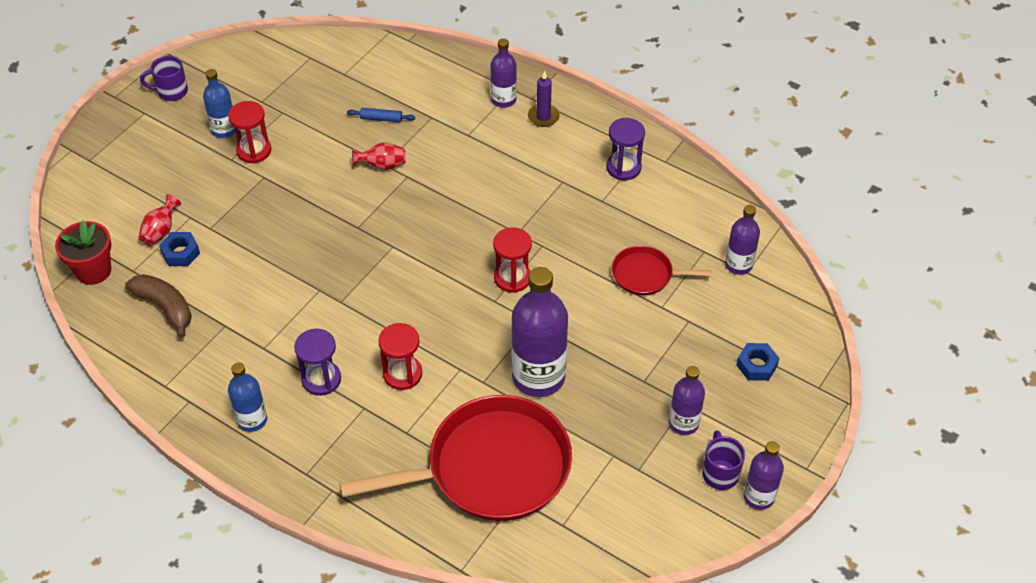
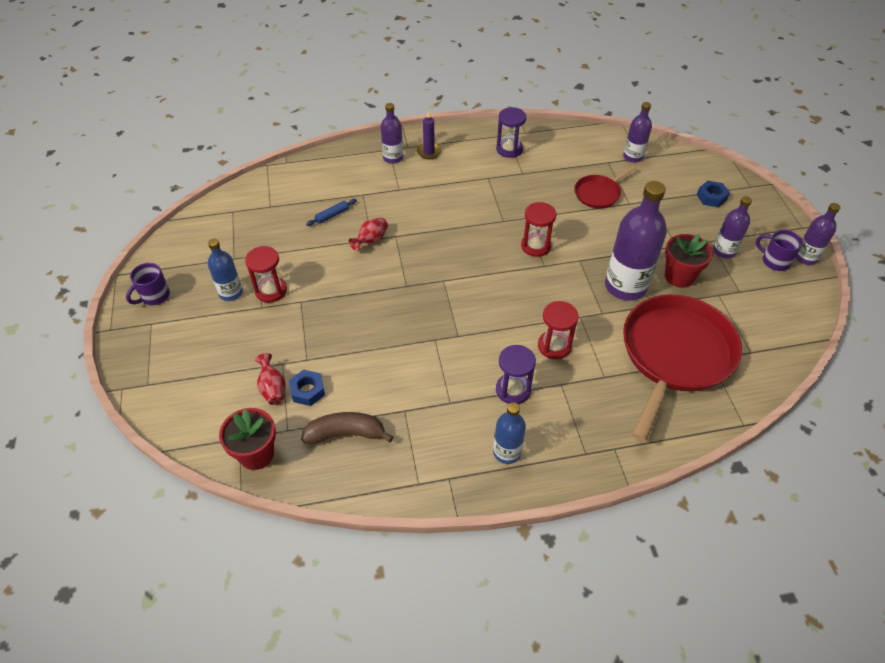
camera: 45 degrees left, 0 degrees up
(601, 409) = (679, 276): none -> red flower pot

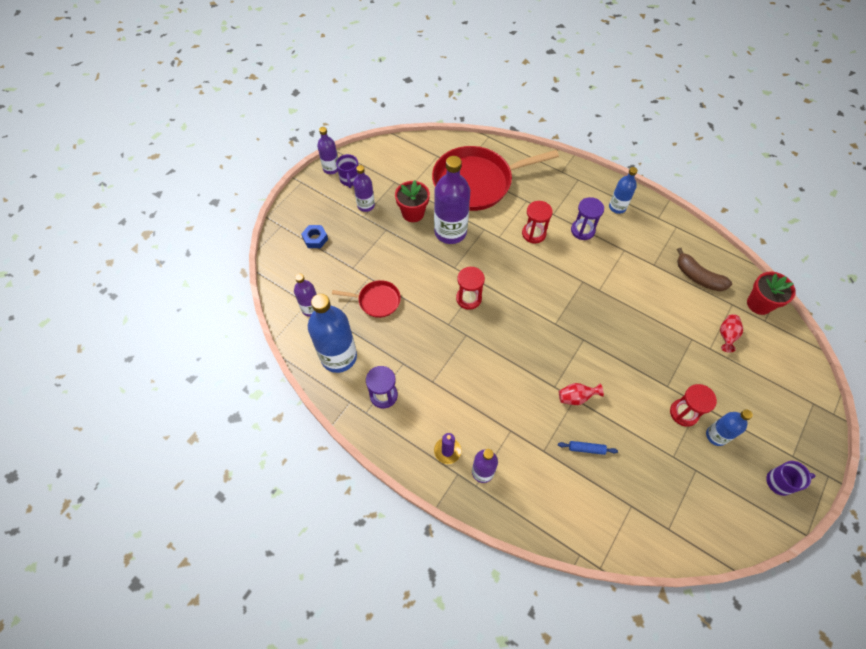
camera: 135 degrees left, 10 degrees up
(307, 391) = (704, 318): blue nut -> none
(569, 147) = (339, 357): none -> blue bottle

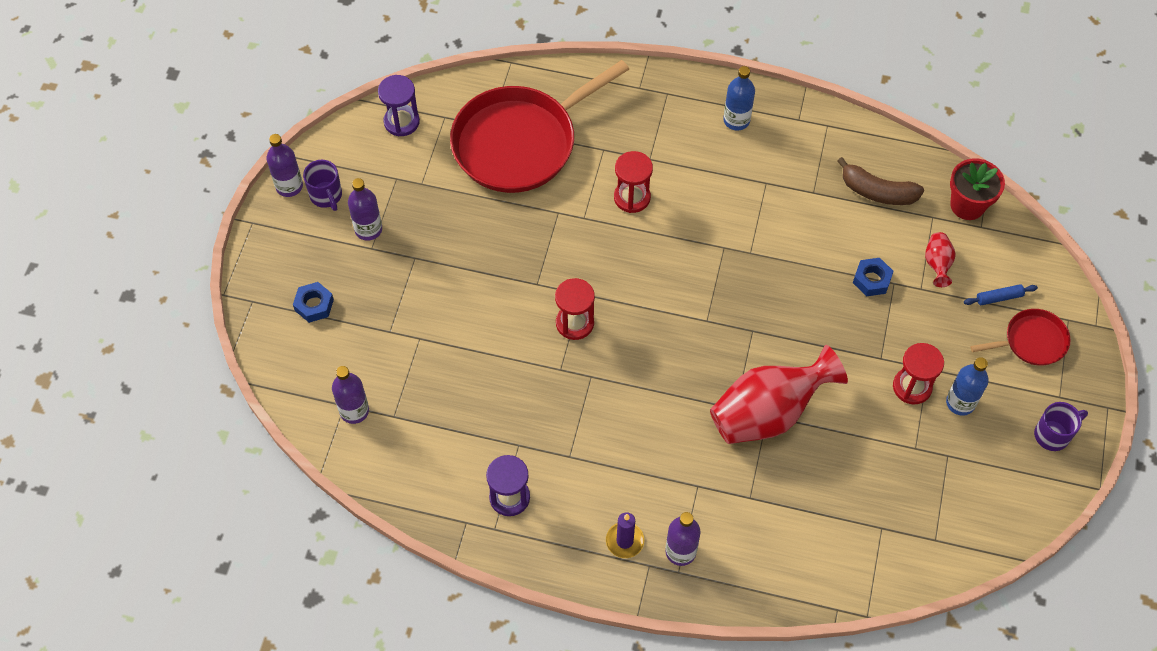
camera: 20 degrees left, 0 degrees up
(339, 357) = (424, 466): blue bottle -> none
(377, 301) = (445, 369): red pan -> red pan (1032, 341)
(413, 213) = (444, 220): red flower pot -> none
(450, 232) = (511, 232): purple bottle -> none
(576, 397) = (768, 413): red vase -> red vase, size x2.27
(582, 230) = (699, 171): purple hourglass -> purple hourglass (401, 122)
(586, 449) = (803, 476): blue rolling pin -> blue rolling pin (999, 297)
(676, 332) = (872, 280): none -> blue nut

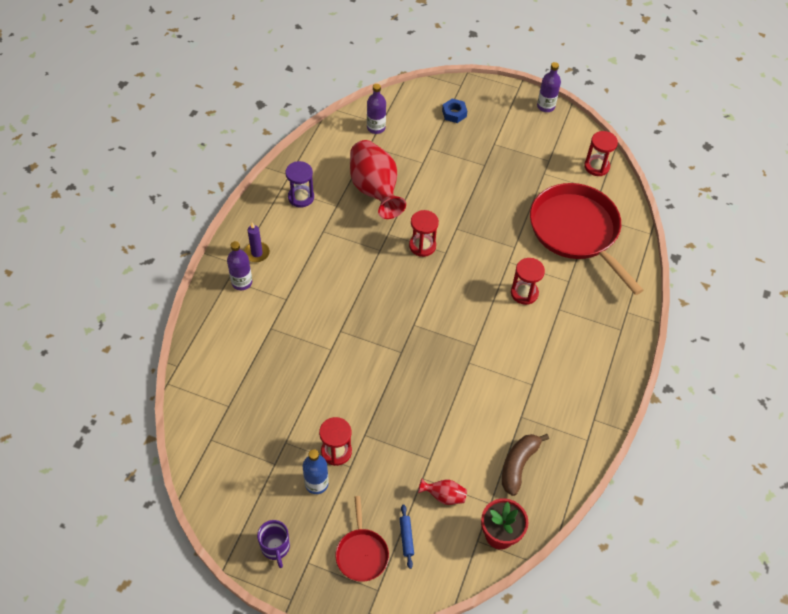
camera: 95 degrees right, 5 degrees down
(326, 196) = (537, 124): purple mug -> none
(368, 229) = (509, 143): purple bottle -> none
(401, 122) = (596, 166): purple hourglass -> red hourglass
(736, 120) = (593, 373): blue bottle -> none
(768, 413) = (332, 350): red vase -> red vase (375, 190)
(872, 280) = (434, 443): blue nut -> none

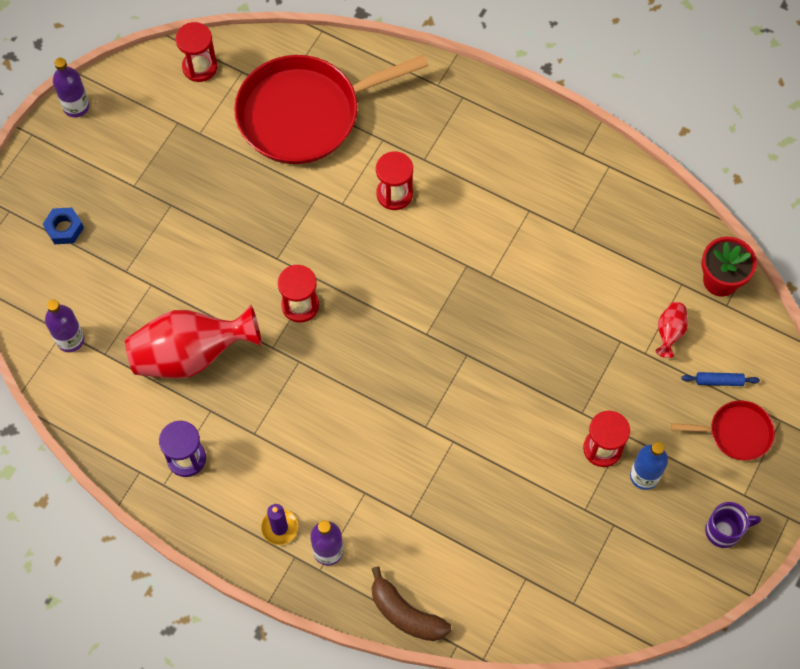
camera: 80 degrees left, 10 degrees up
(518, 465) = (635, 245): brown banana -> brown banana (405, 614)

